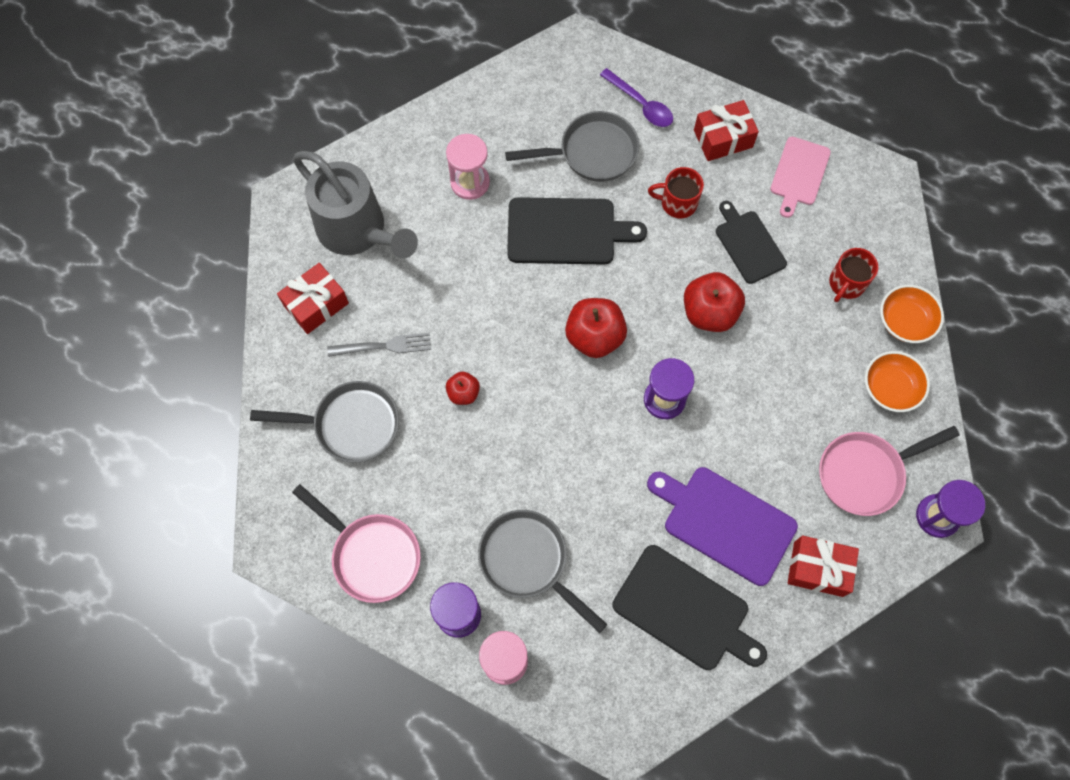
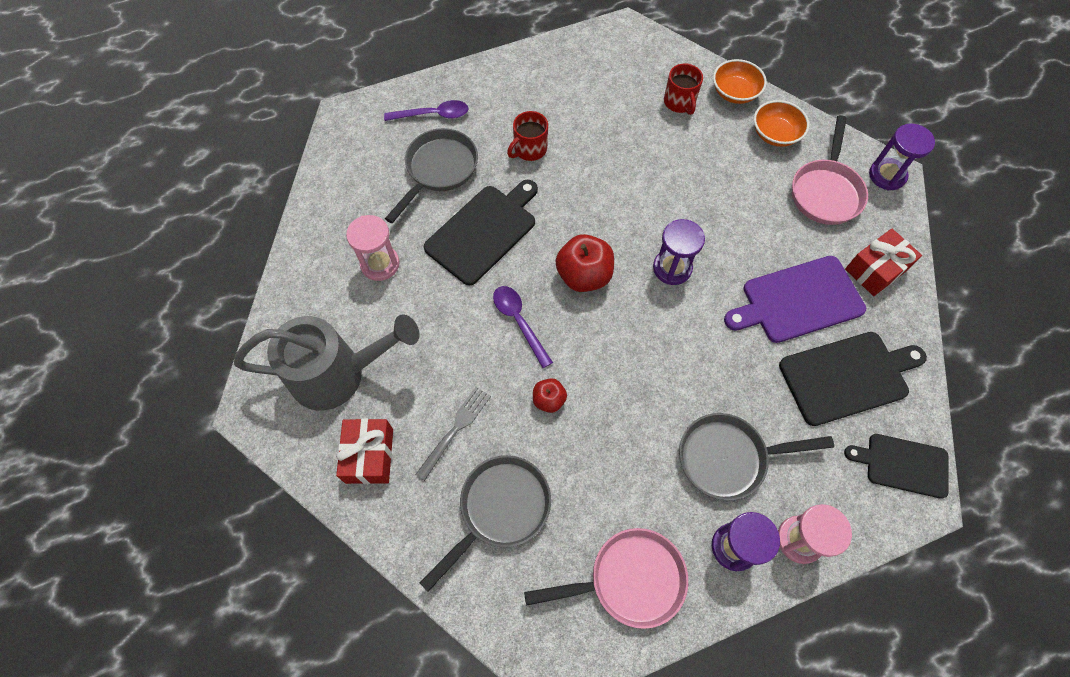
camera: 50 degrees left, 5 degrees down
(510, 321) = (519, 322): none -> purple spoon
(709, 312) = (630, 192): red apple -> none
(723, 139) = (508, 90): red gift -> none
(749, 244) = (600, 133): black cutting board -> black cutting board (903, 464)
(799, 174) = (576, 69): pink cutting board -> none

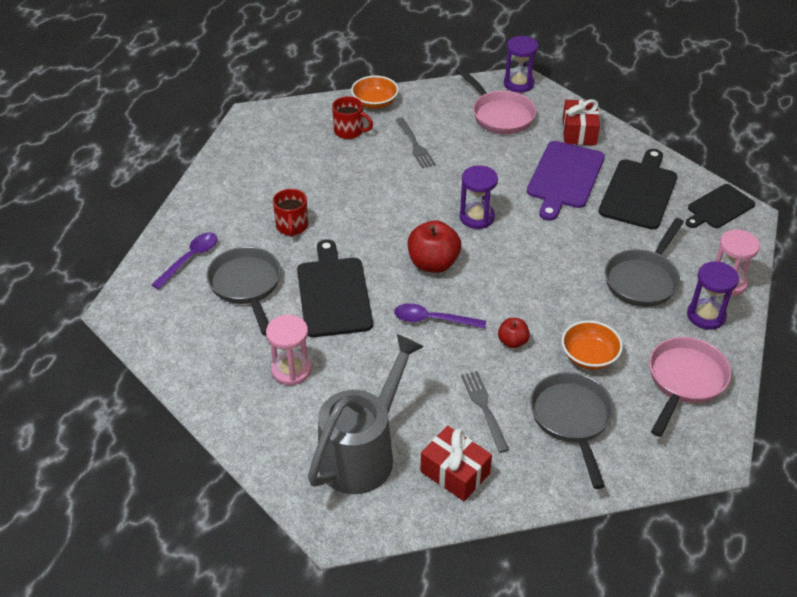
camera: 50 degrees left, 20 degrees down
(714, 158) = (415, 145): none -> grey fork
(775, 134) = (430, 107): orange bowl -> orange bowl (589, 356)

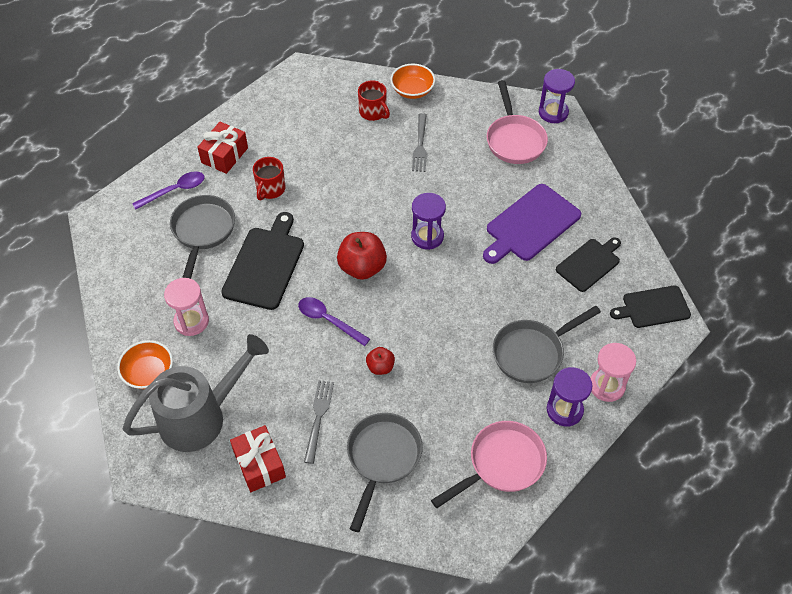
camera: 25 degrees right, 10 degrees up
(579, 132) = (575, 182): red gift -> red gift (224, 155)
(589, 356) = (435, 407): orange bowl -> orange bowl (149, 373)
(639, 192) = (589, 264): black cutting board -> black cutting board, size x0.65

